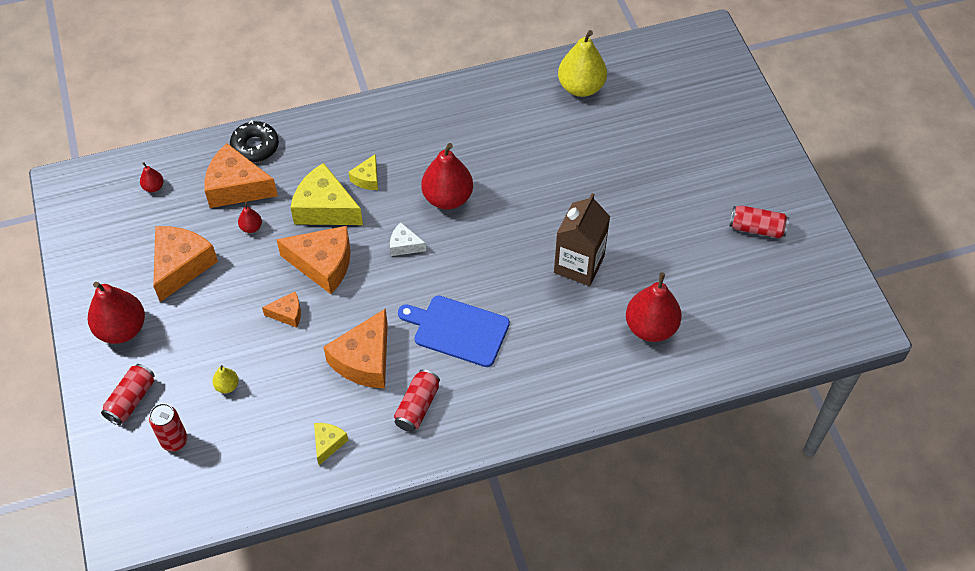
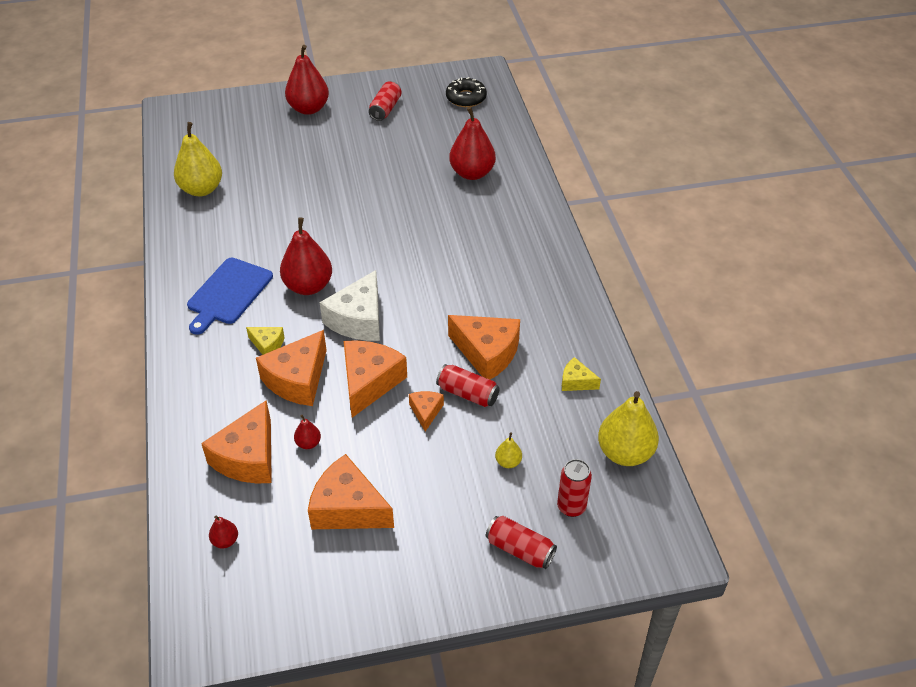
camera: 85 degrees left, 10 degrees down
(122, 329) = (426, 564): red pear -> red pear (308, 109)
(236, 489) = (625, 453): none -> yellow pear
(255, 146) = (193, 441): black donut -> black donut (466, 98)
(325, 208) = (297, 379): yellow cheese -> orange cheese
(404, 245) = (358, 319): white cheese -> white cheese, size x1.96
(417, 406) = (539, 318): red can -> red can (467, 393)
(457, 330) = (461, 287): blue cutting board -> blue cutting board (228, 293)
(579, 264) = (402, 207): brown carton -> none

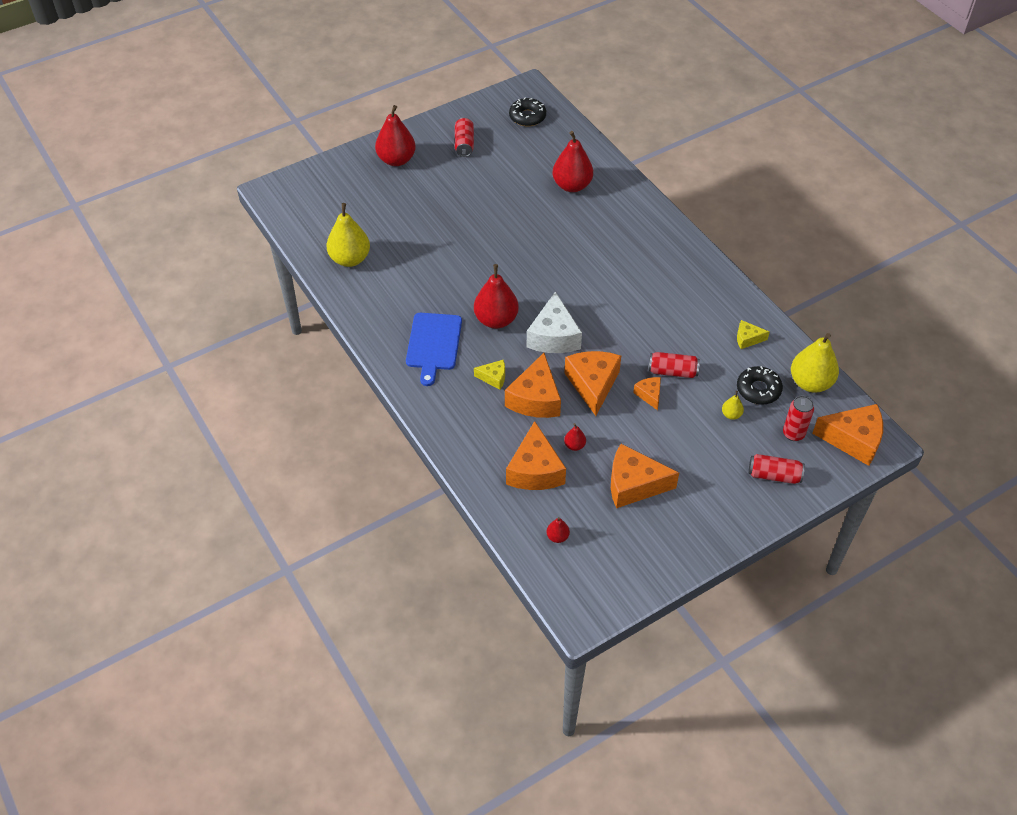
camera: 20 degrees left, 5 degrees up
(487, 353) = (669, 335): orange cheese -> orange cheese (853, 440)
(557, 442) = (758, 389): none -> black donut

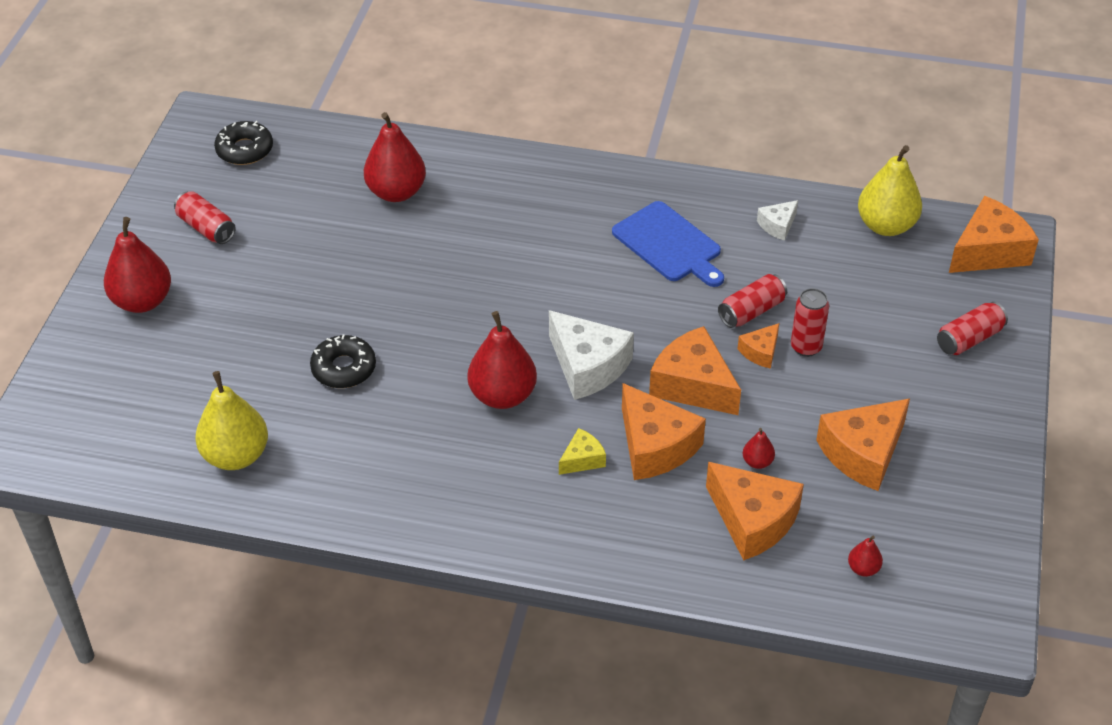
camera: 45 degrees left, 5 degrees down
(433, 344) = (468, 475): blue cutting board -> blue cutting board (669, 244)
(649, 395) = (760, 352): orange cheese -> orange cheese turned 75 degrees counterclockwise
(731, 415) = (859, 311): yellow pear -> none
(747, 339) = (777, 225): yellow cheese -> white cheese
(758, 389) = (850, 268): black donut -> black donut (344, 368)
(793, 434) = (934, 286): red can -> red can (806, 347)

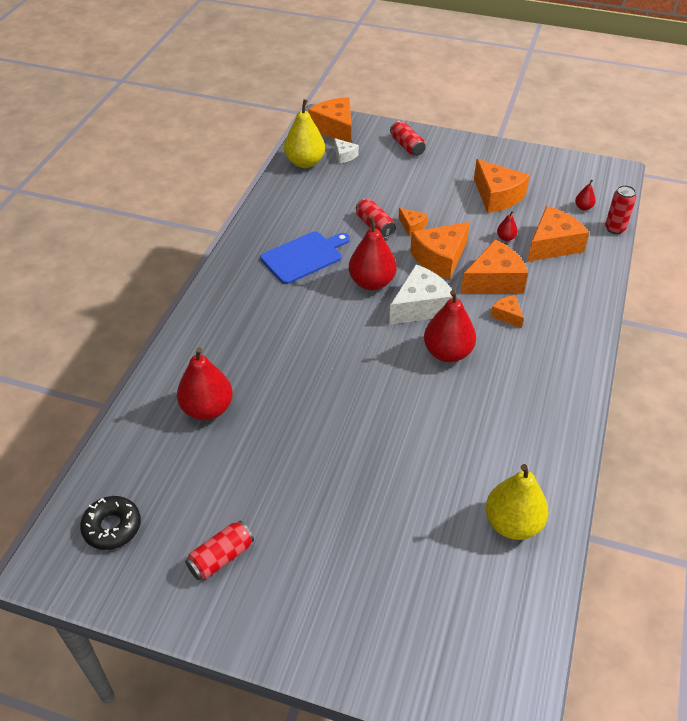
camera: 85 degrees left, 0 degrees up
(142, 301) = (316, 610): red pear -> red pear (372, 282)
(344, 368) = (415, 448): black donut -> none
(582, 459) = (507, 315): yellow cheese -> orange cheese
(777, 225) = (295, 206): white cheese -> white cheese (344, 156)
(806, 347) = (409, 207): red can -> red can (615, 228)

